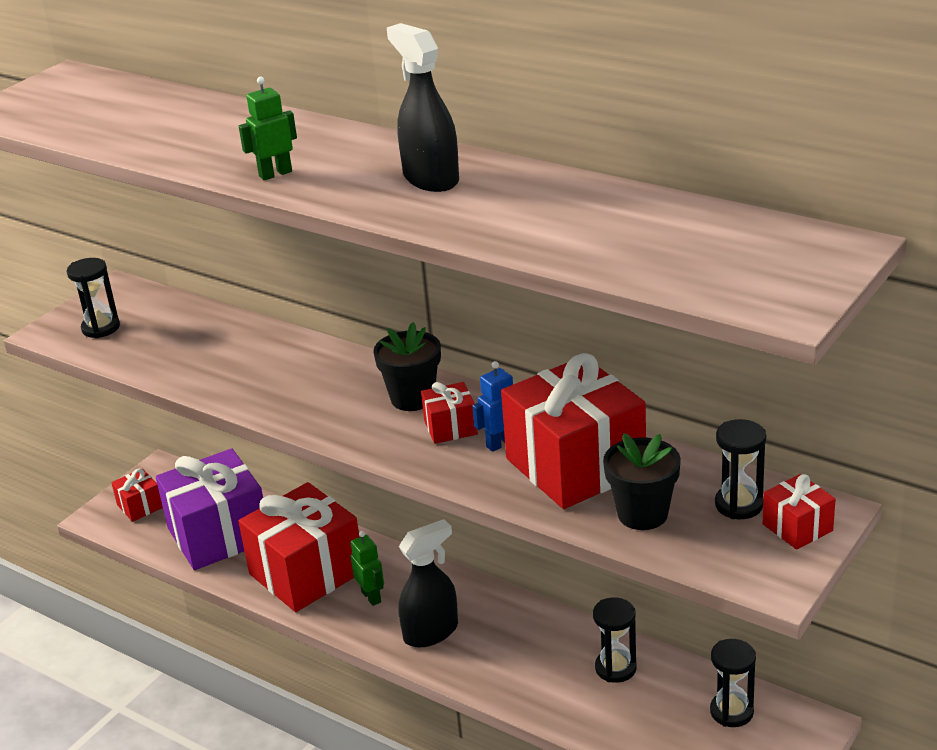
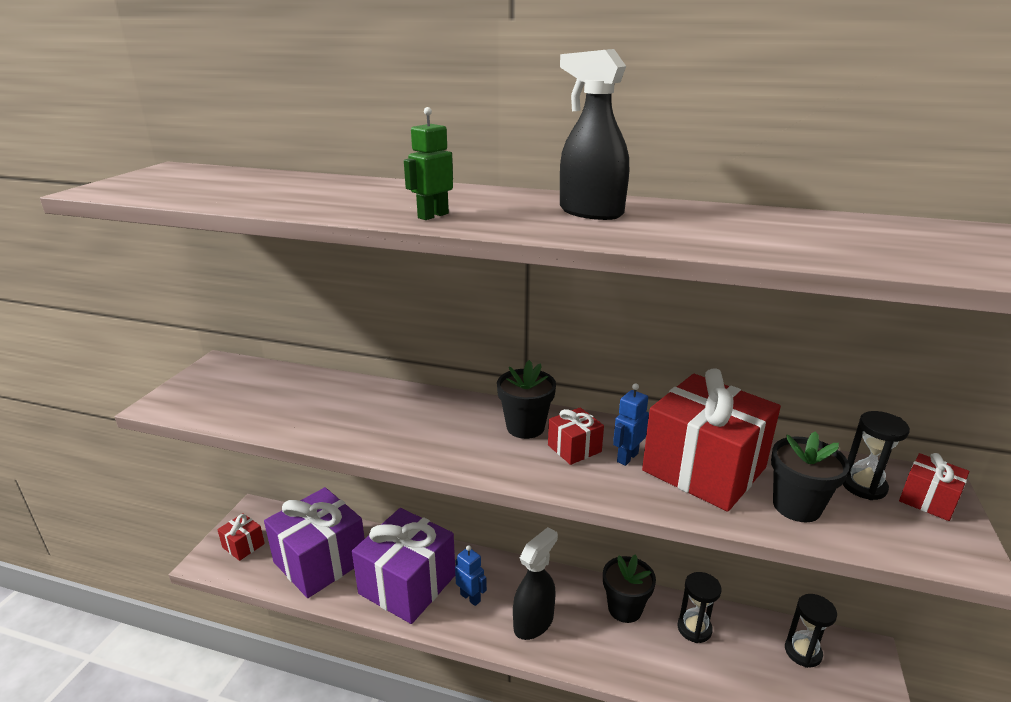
camera: 20 degrees left, 5 degrees down
(101, 328) = (212, 396): black hourglass -> none
(306, 573) = (407, 584): red gift -> purple gift
(371, 597) = (470, 597): green robot -> blue robot
(545, 635) = (625, 608): none -> black flower pot

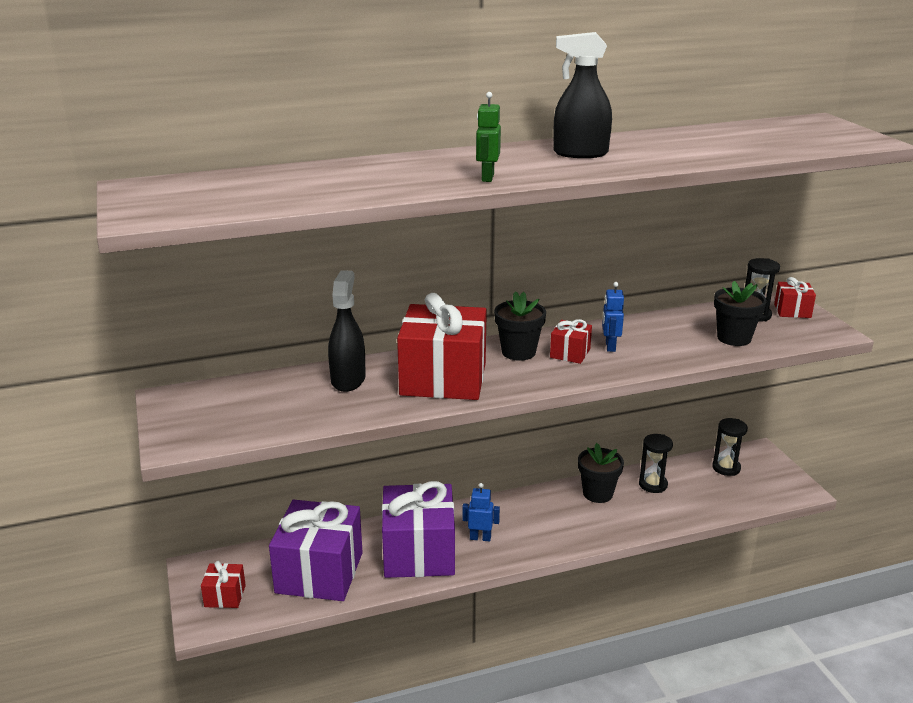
camera: 35 degrees left, 0 degrees up
(534, 622) = (544, 531): black spray bottle -> black spray bottle (348, 380)
(704, 469) = (663, 337): red gift -> red gift (443, 379)

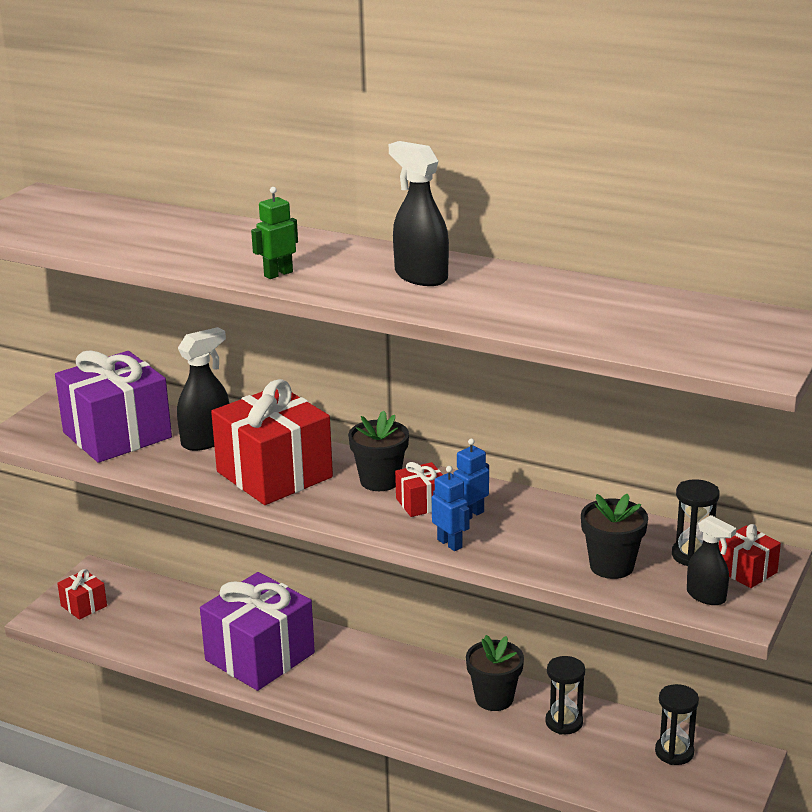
camera: 45 degrees right, 0 degrees up
(319, 572) = (167, 627): purple gift -> purple gift (117, 435)
(480, 538) = (326, 674): blue robot -> blue robot (450, 543)
(803, 331) = (706, 596): none -> black spray bottle

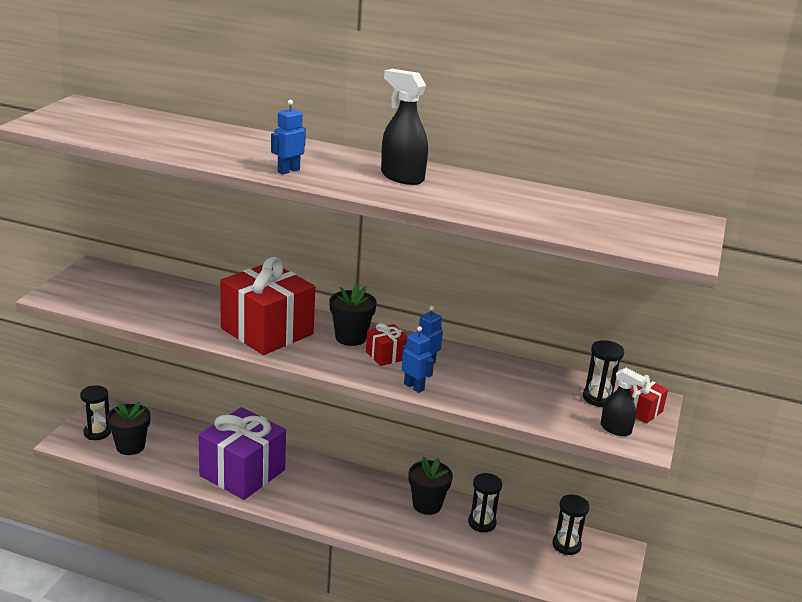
camera: 10 degrees left, 0 degrees up
(83, 606) = (97, 432): red gift -> black hourglass
(117, 435) = (135, 298): purple gift -> none
(206, 440) = (208, 304): black spray bottle -> none
(278, 274) = (288, 171): green robot -> blue robot
(611, 566) = (540, 405): black flower pot -> black flower pot (130, 446)

